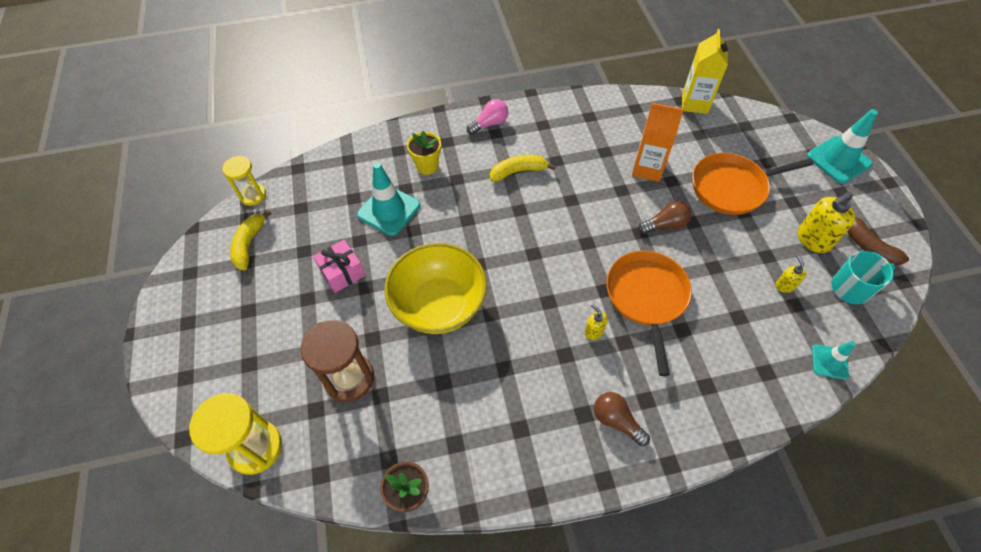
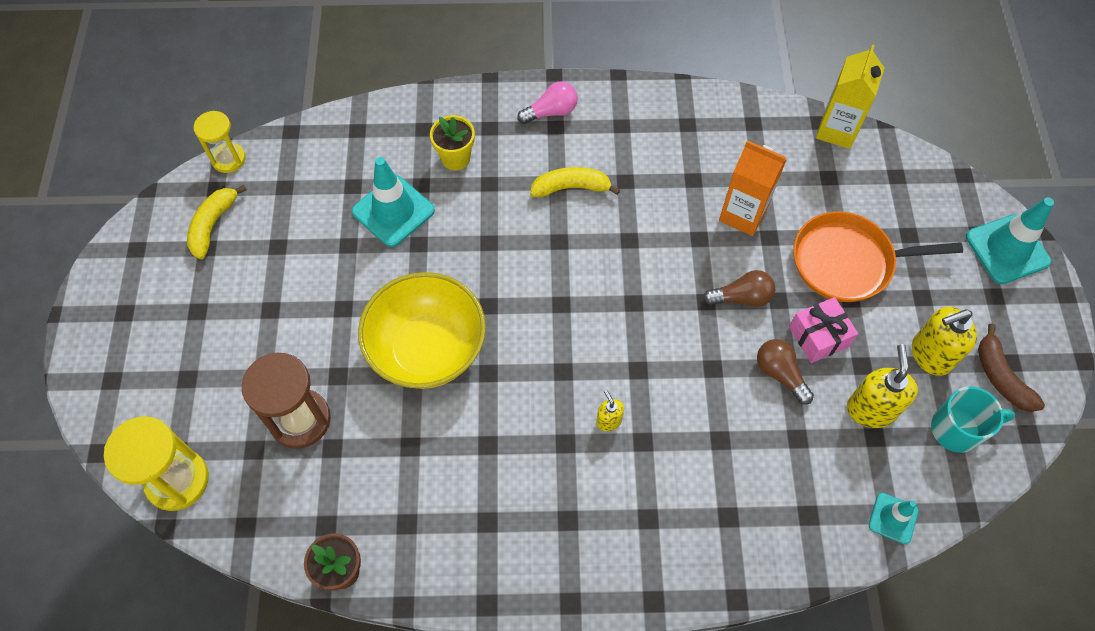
camera: 10 degrees right, 5 degrees up
(342, 272) = (319, 283): pink gift -> pink gift (818, 336)
(616, 421) = (605, 536): brown light bulb -> brown light bulb (780, 374)
(646, 297) = (688, 389): orange pan -> none
(784, 286) = (870, 409): yellow soap dispenser -> yellow soap dispenser, size x1.89

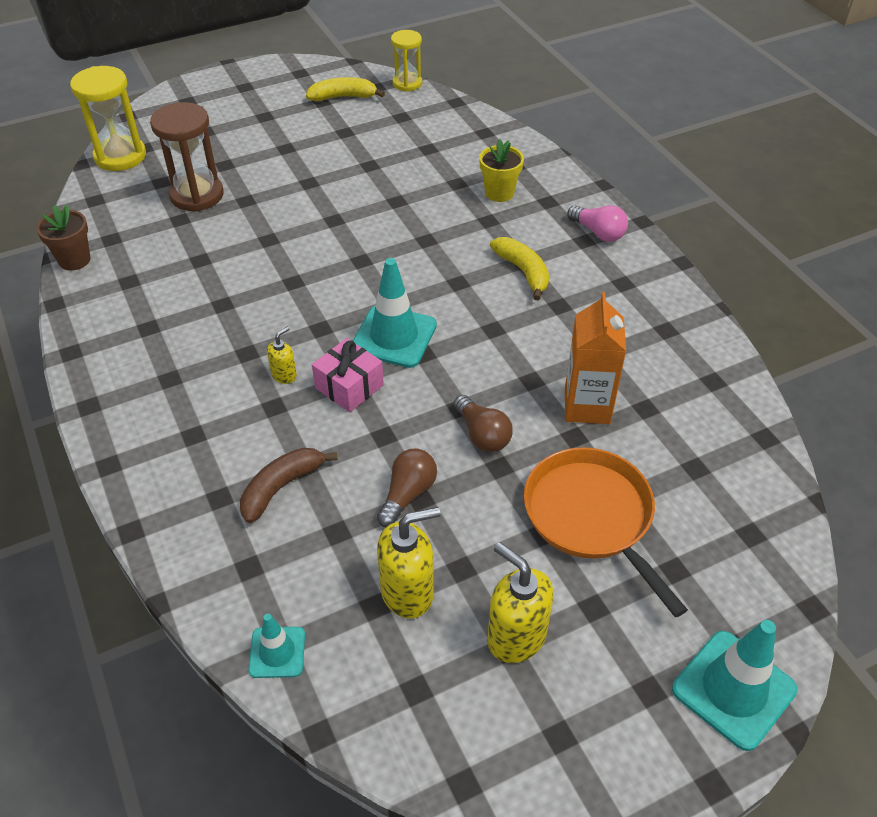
camera: 65 degrees right, 15 degrees down
(393, 211) = (419, 177): turquoise traffic cone -> turquoise traffic cone (394, 336)
(427, 349) = (297, 239): yellow bowl -> none
(818, 336) = (475, 516): pink gift -> pink gift (349, 386)
(837, 130) = (768, 457): yellow carton -> none
(957, 429) = (427, 693): turquoise mug -> none
(1000, 377) = (530, 728): brown banana -> brown banana (281, 487)

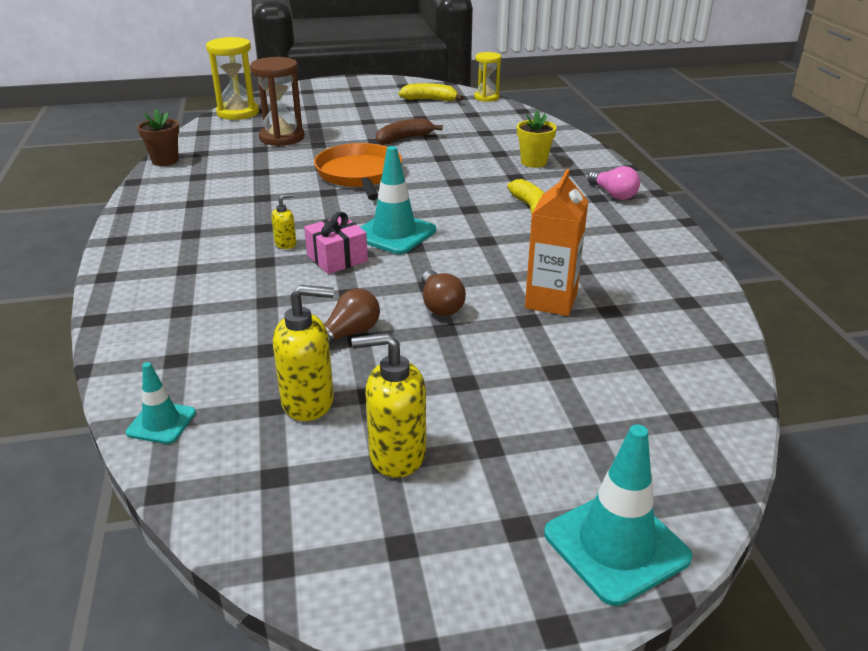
camera: 15 degrees right, 15 degrees down
(281, 487) = (238, 312): brown banana -> brown banana (404, 139)
(516, 637) = (396, 455): yellow soap dispenser -> yellow soap dispenser turned 60 degrees counterclockwise
(591, 516) = (519, 378): orange pan -> orange pan (359, 174)

